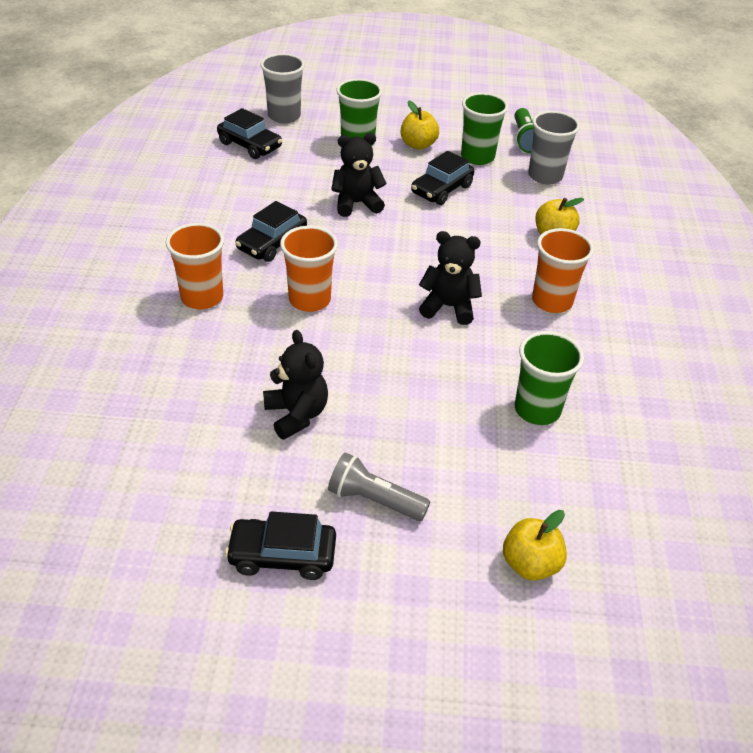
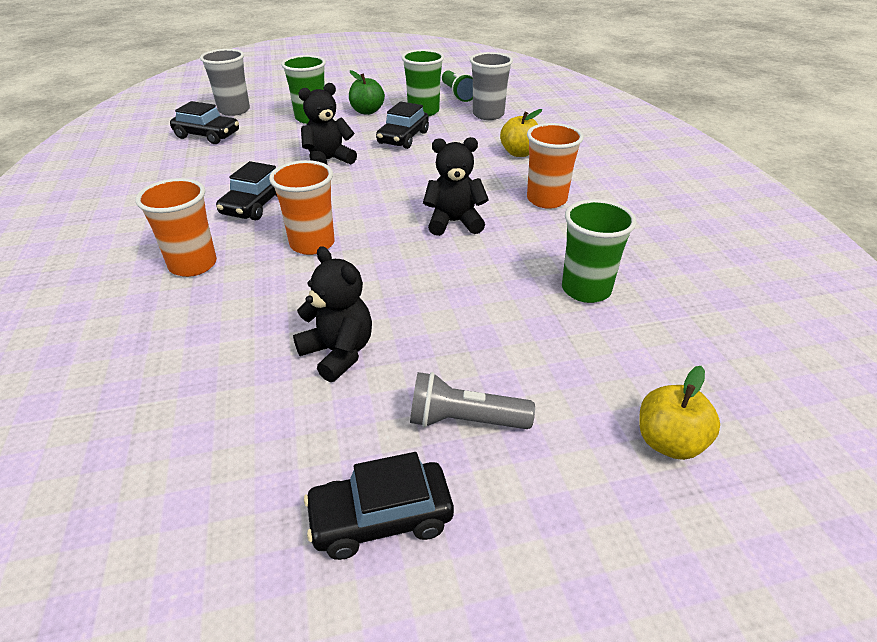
camera: 15 degrees left, 5 degrees down
(418, 145) = (367, 111): yellow apple -> green apple

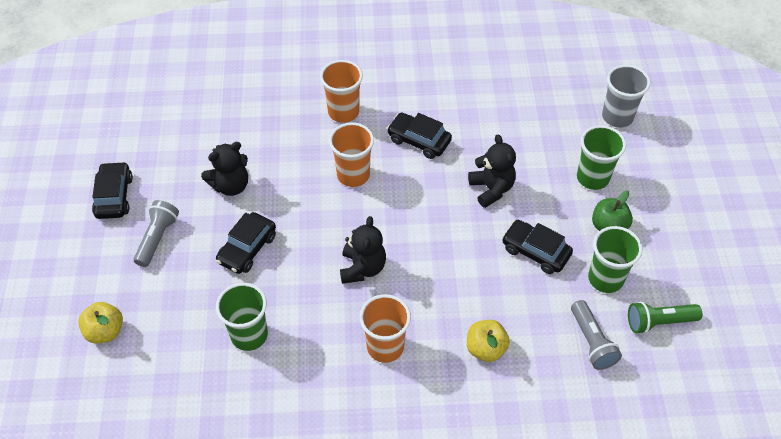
camera: 100 degrees right, 15 degrees up
(207, 135) = (557, 102): black car -> black car (247, 249)
(488, 115) = (591, 342): grey cup -> grey flashlight

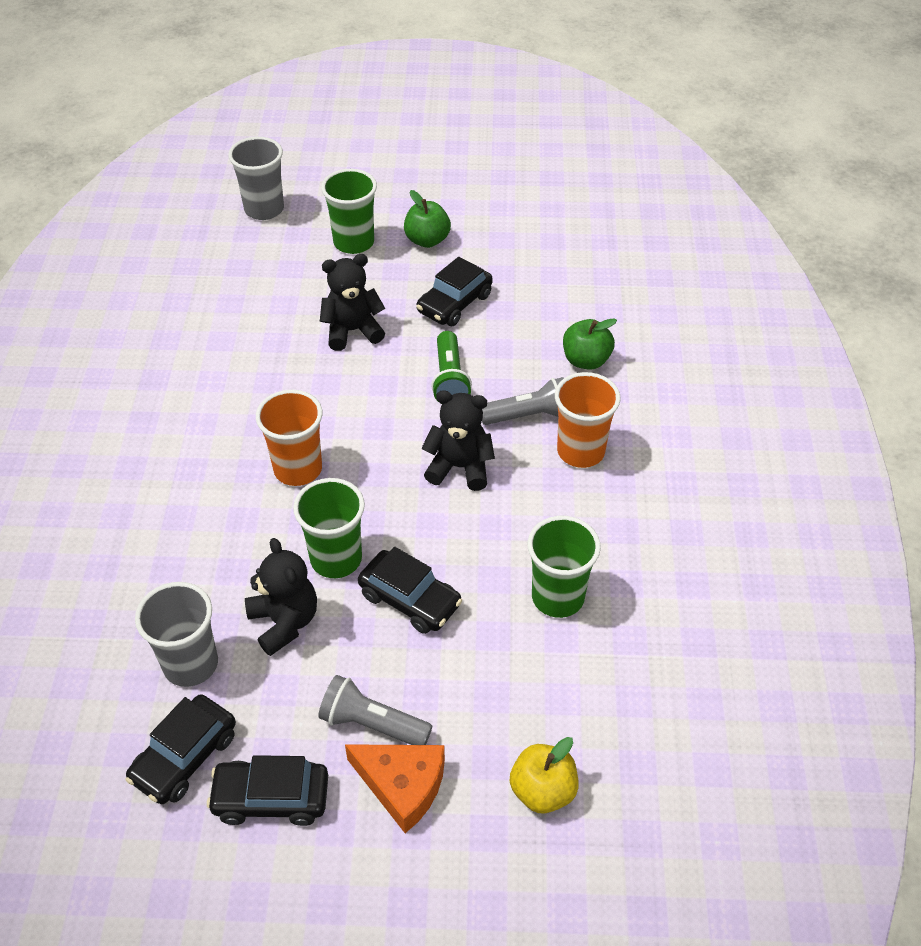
camera: 85 degrees left, 5 degrees down
(116, 257) = (402, 785): none -> orange cheese
(202, 146) = (190, 664): none -> grey cup
(343, 112) = (173, 475): orange cup -> none
(419, 141) = (253, 394): black car -> black car (185, 757)
(485, 348) = (586, 360): yellow apple -> green apple
(591, 342) = (580, 275): grey flashlight -> grey flashlight (528, 415)
(605, 279) = (499, 253): green cup -> green cup (336, 559)
(659, 322) = (557, 223): green flashlight -> green flashlight (450, 379)

